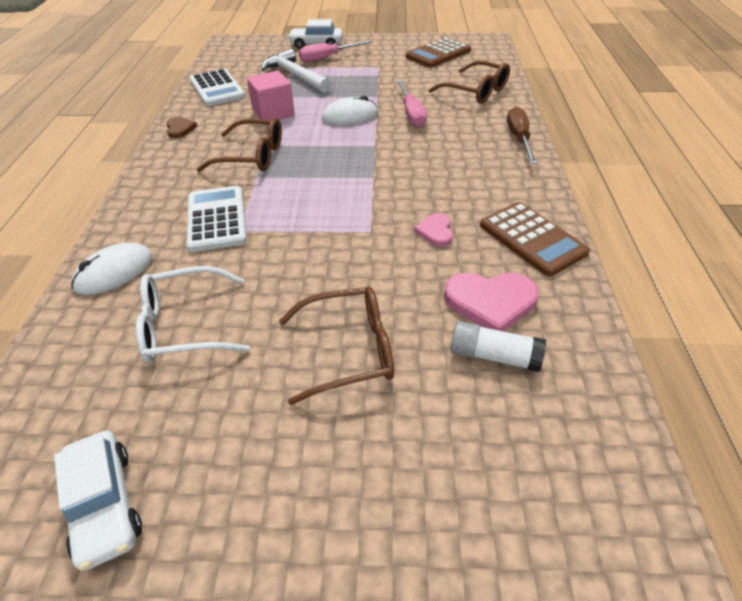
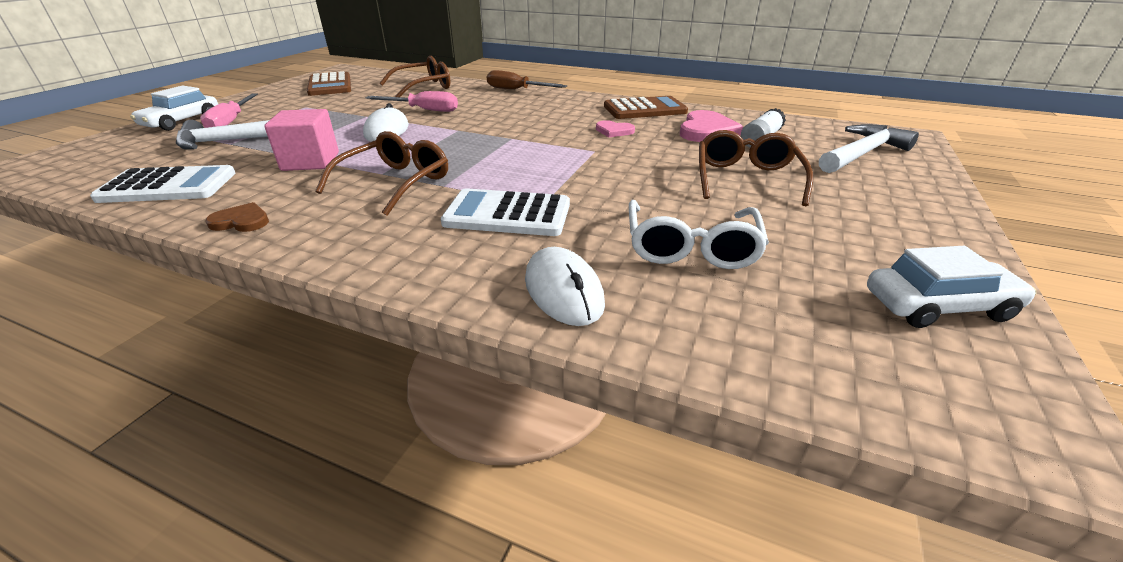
camera: 70 degrees left, 10 degrees down
(507, 475) = (862, 153): none -> white hammer

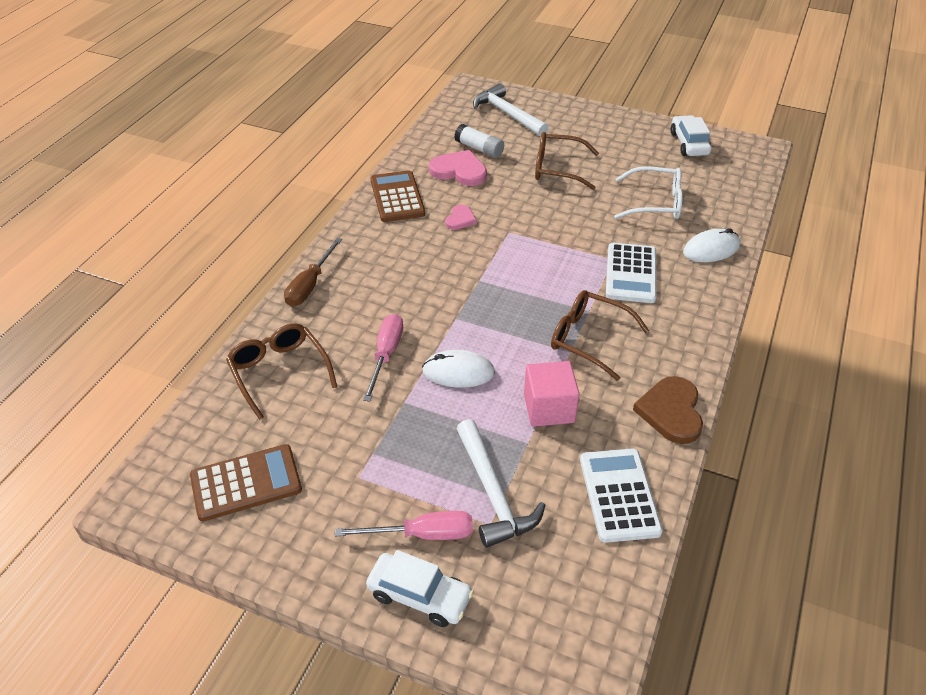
camera: 90 degrees left, 10 degrees up
(241, 221) = (671, 411): brown heart -> brown heart, size x1.76

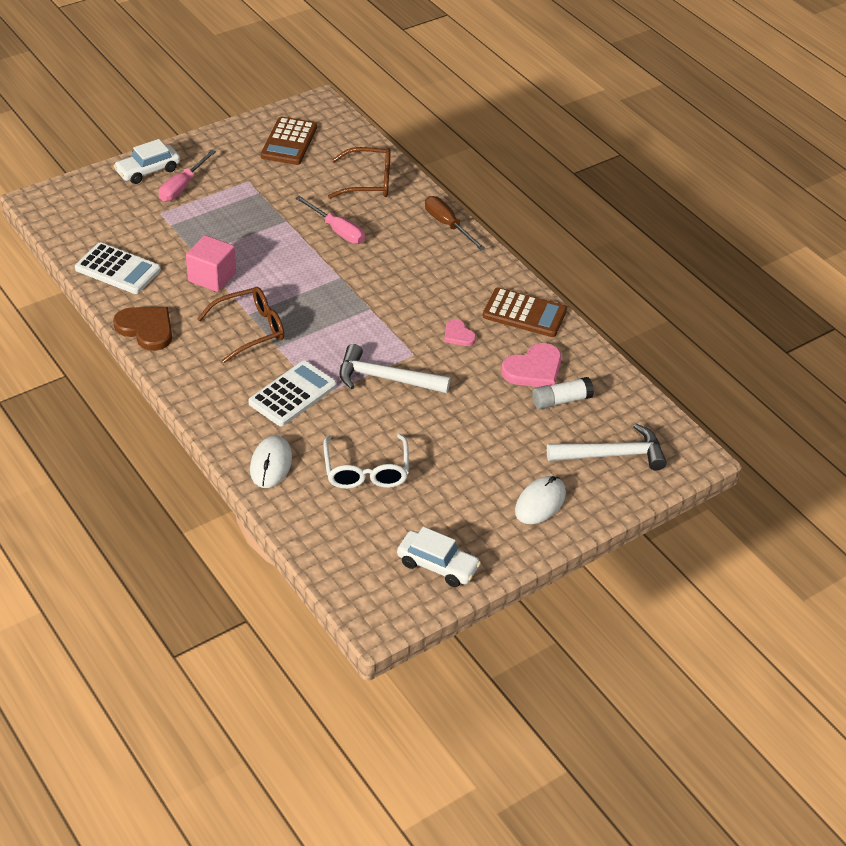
camera: 120 degrees right, 0 degrees up
(458, 372) = (286, 254): white mouse -> white mouse (540, 502)
(493, 493) = (178, 223): white hammer -> white hammer (386, 378)
(557, 168) = (480, 436): brown glasses -> none
(631, 273) = (293, 394): white calculator -> white calculator turned 90 degrees clockwise
(655, 203) = (366, 471): white glasses -> white glasses turned 45 degrees counterclockwise

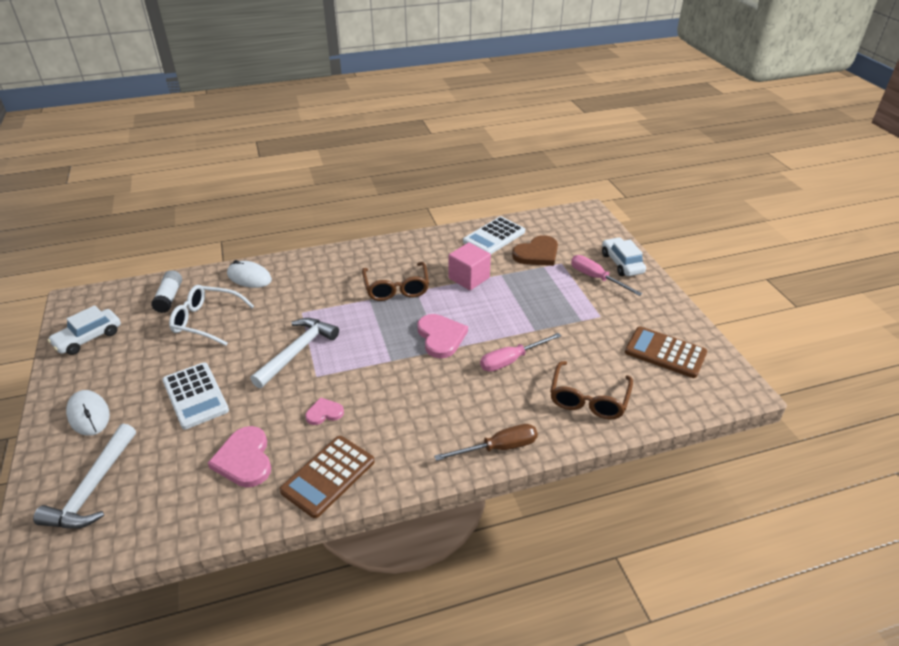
camera: 110 degrees right, 5 degrees down
(146, 329) = (421, 242): brown heart -> brown heart (537, 254)
(293, 394) = (311, 298): white calculator -> white calculator (195, 396)
(321, 281) = (441, 337): none -> pink heart
(561, 400) = (189, 469): white glue stick -> white glue stick (169, 298)

